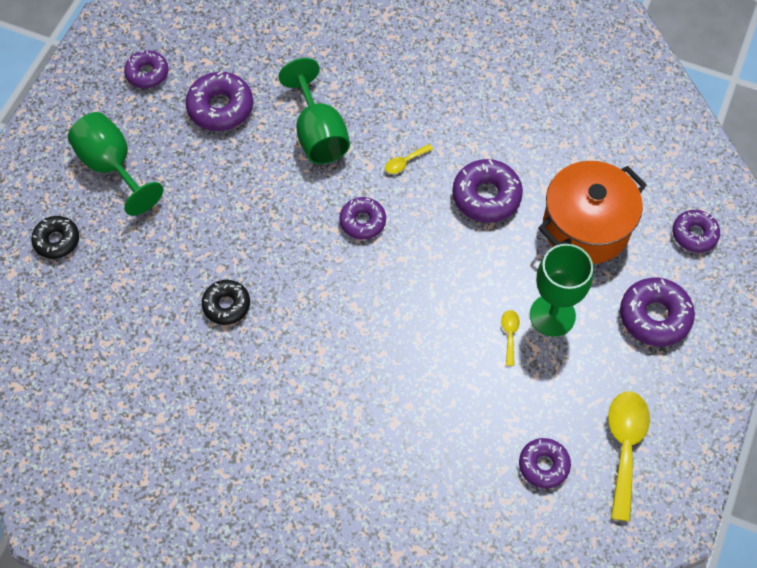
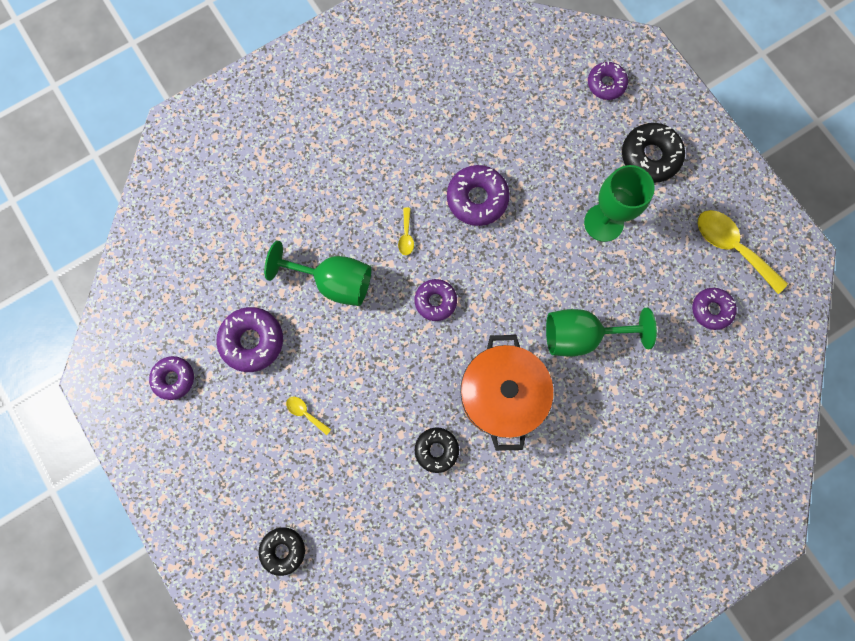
camera: 55 degrees left, 15 degrees up
(112, 167) = (245, 462): green goblet -> green goblet (582, 335)
(509, 334) = (599, 262): yellow spoon -> yellow spoon (305, 413)
(586, 227) = (550, 150): orange pot -> orange pot (501, 395)
(654, 316) = (650, 156): purple donut -> black donut

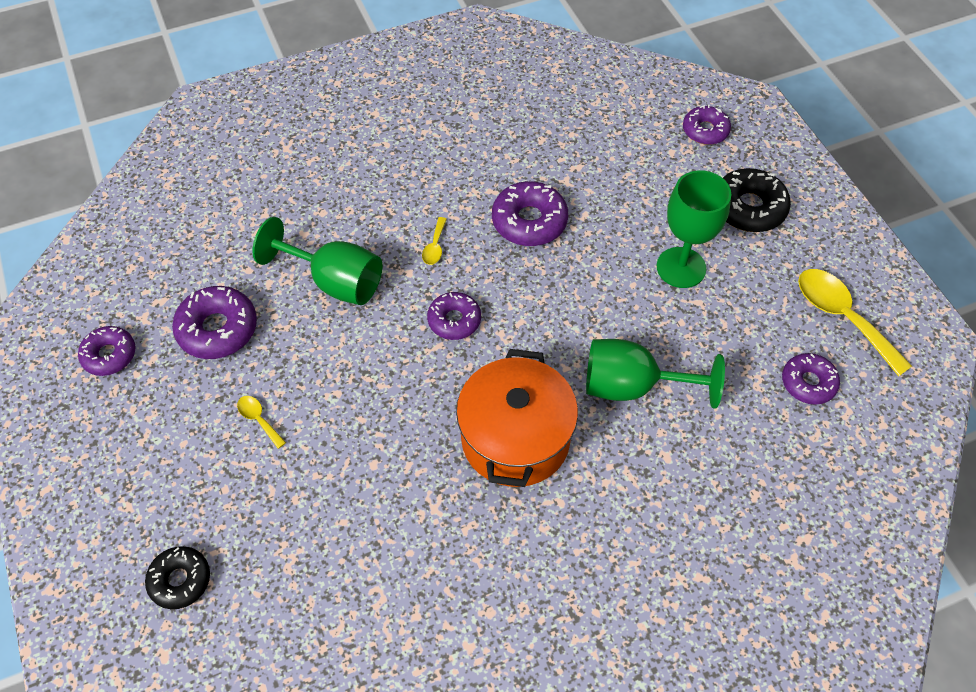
camera: 10 degrees right, 20 degrees down
(436, 450) = (415, 490): black donut -> none

